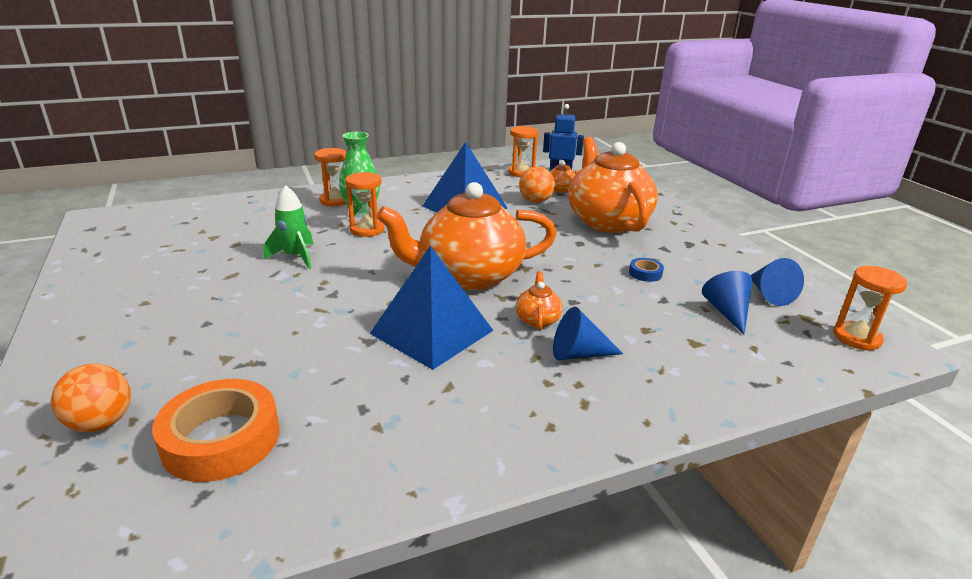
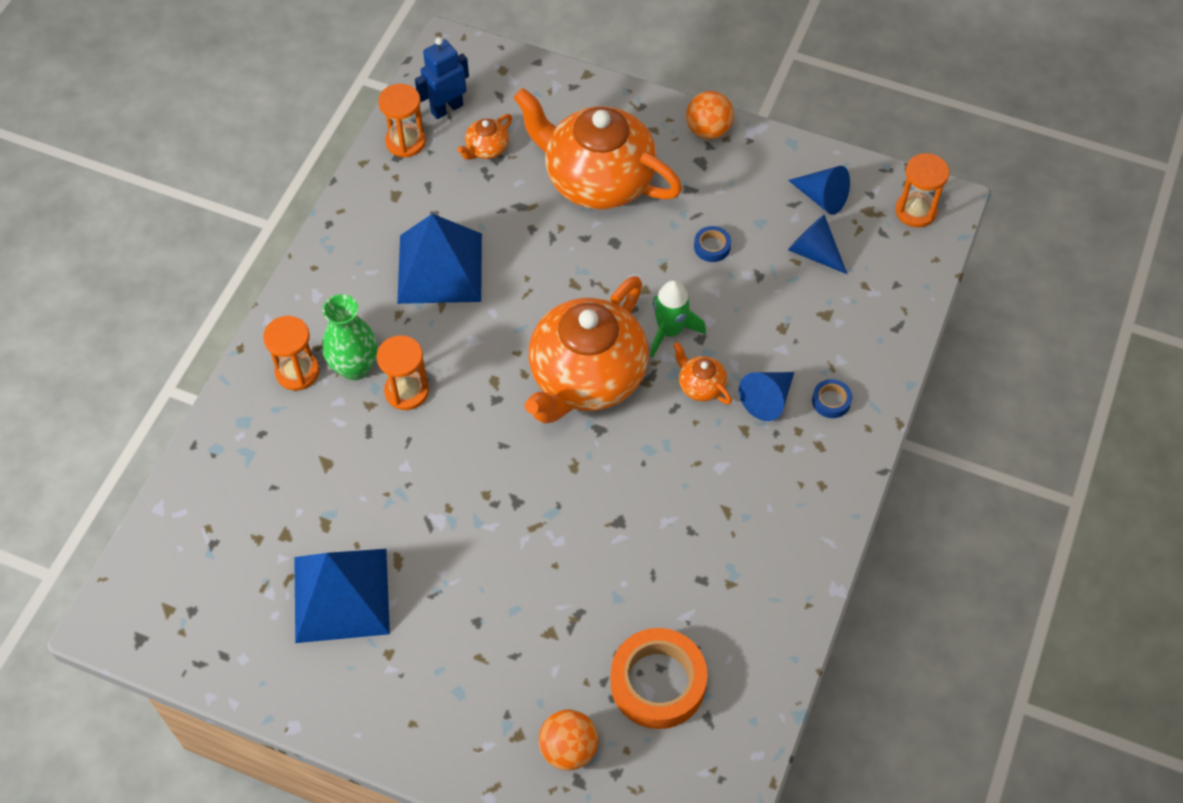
camera: 45 degrees left, 30 degrees up
(295, 257) = (409, 488): green rocket -> green rocket (670, 331)
(432, 332) = (647, 470): blue pyramid -> blue pyramid (341, 595)
(535, 201) = (492, 195): orange ball -> orange ball (708, 130)
(633, 386) = (831, 401): none -> blue tape

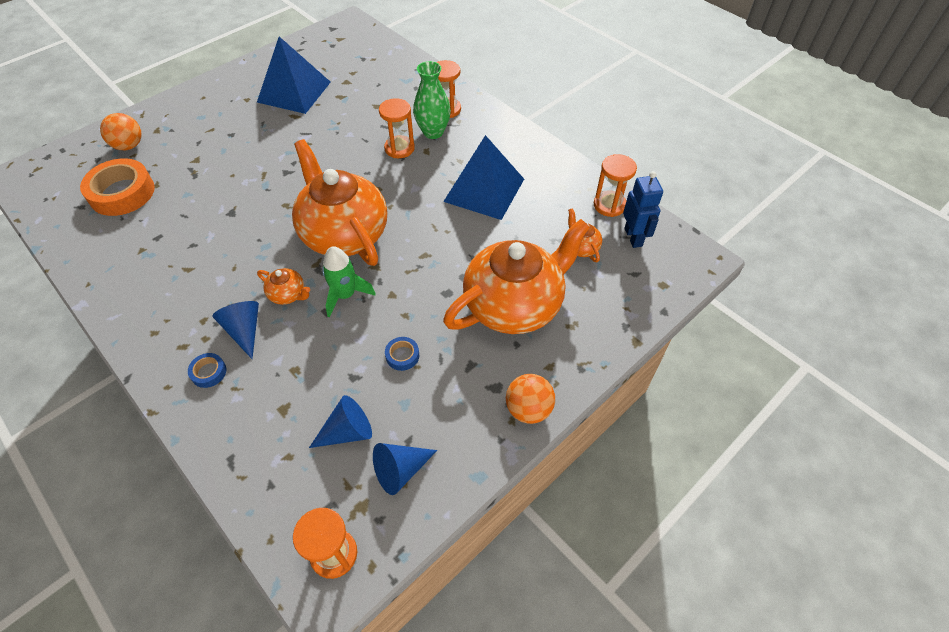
camera: 115 degrees right, 5 degrees down
(701, 386) = (288, 294): orange teapot -> orange teapot turned 45 degrees clockwise

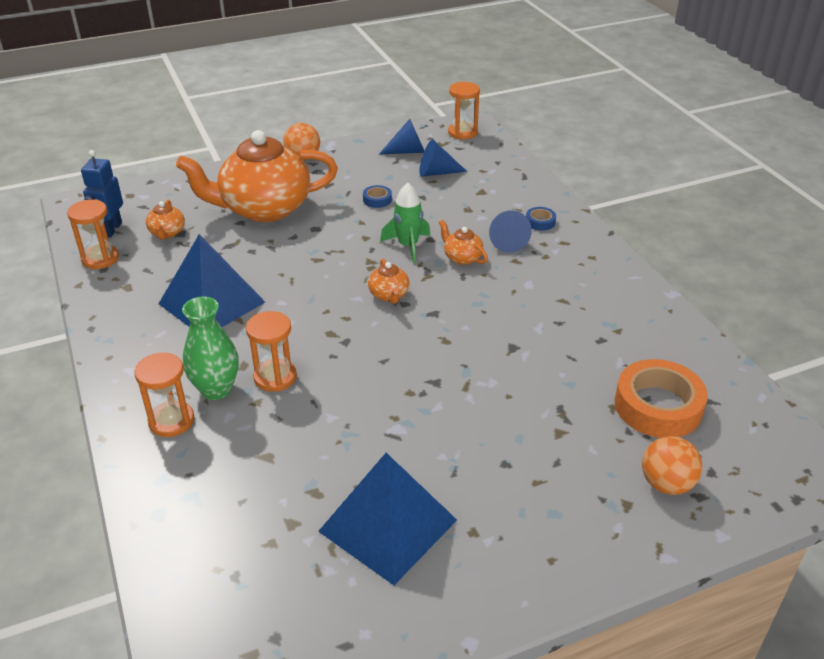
camera: 160 degrees left, 15 degrees down
(344, 234) = (389, 295): orange teapot -> orange teapot, size x0.40

